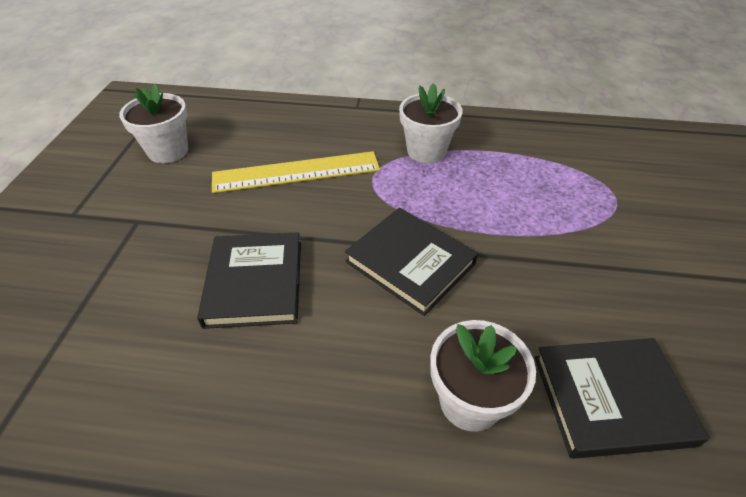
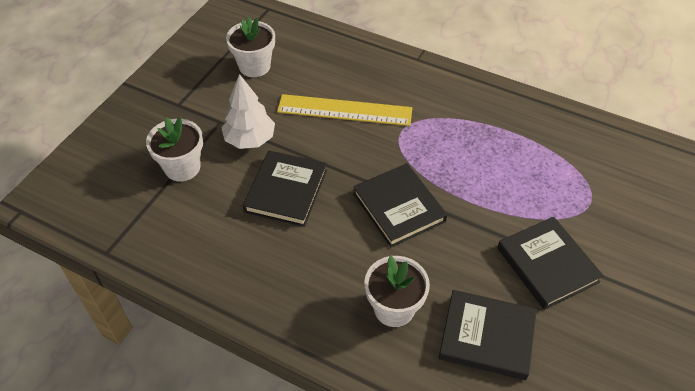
camera: 20 degrees right, 5 degrees up
(185, 232) = (250, 139): none -> white tree
(426, 151) = (456, 117): white flower pot -> white flower pot (182, 167)
(619, 280) = (547, 265): none -> black book

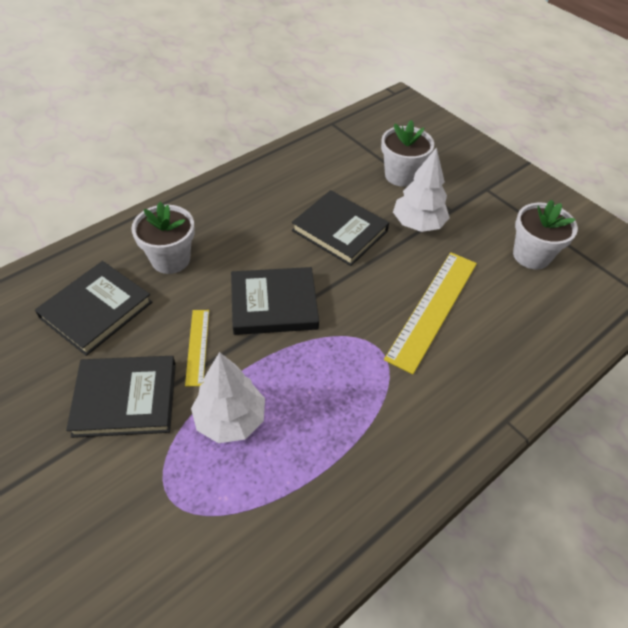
camera: 110 degrees right, 0 degrees up
(472, 240) = (197, 346): none -> yellow ruler
(516, 193) = (230, 419): none -> white tree

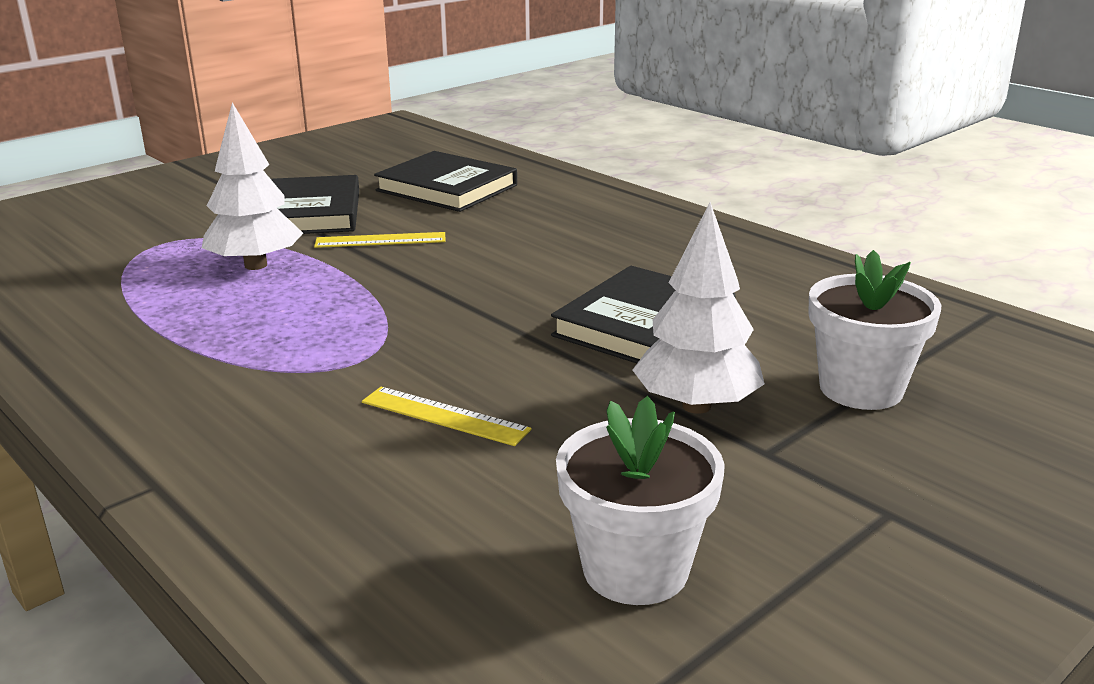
camera: 90 degrees right, 25 degrees down
(170, 259) = (542, 214): white flower pot -> none
(274, 304) = (456, 280): black book -> none
(433, 309) = (444, 416): yellow ruler -> yellow ruler, size x0.53

